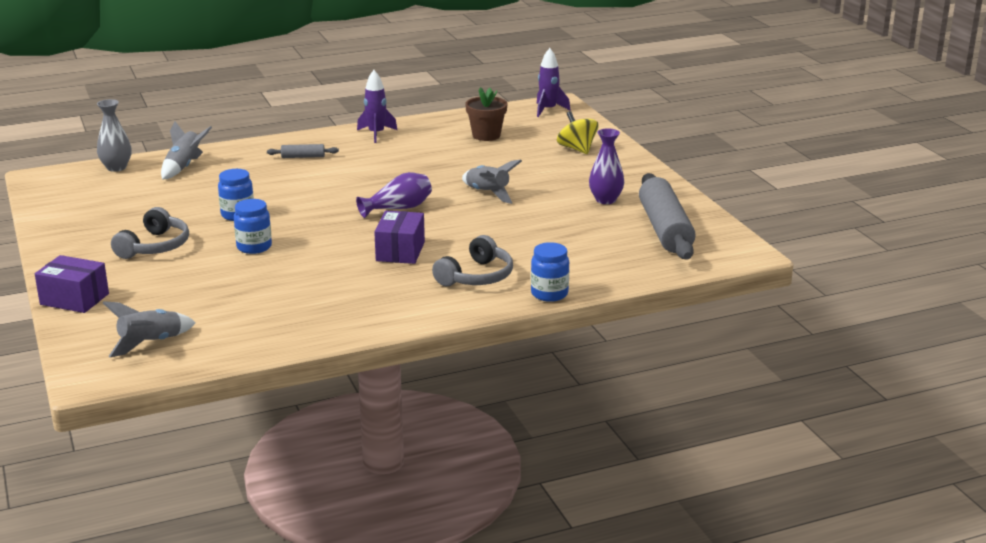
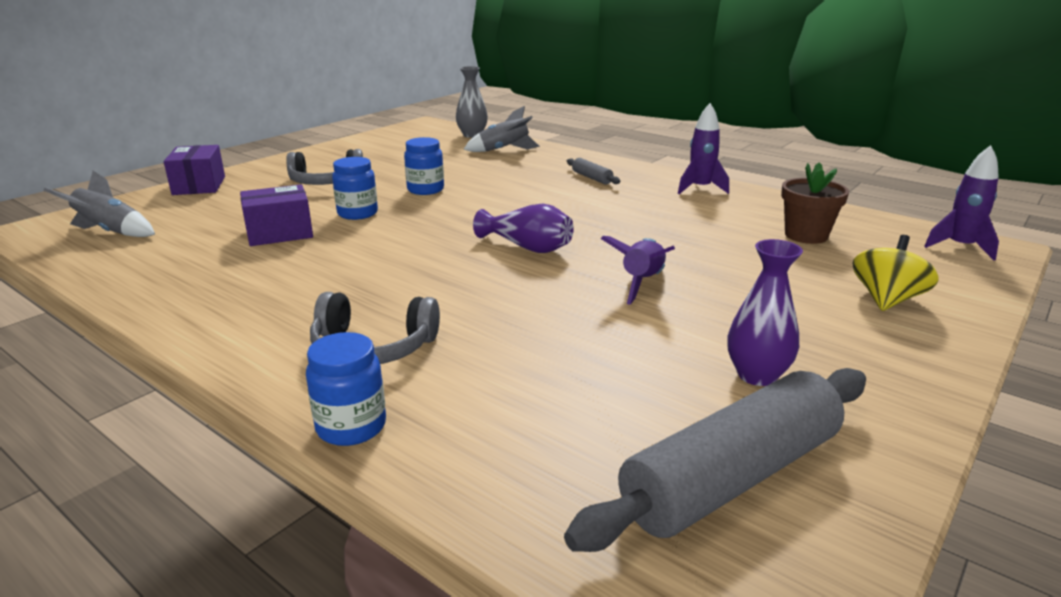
camera: 60 degrees right, 0 degrees up
(400, 251) = (409, 279): purple box -> purple box (279, 233)
(487, 193) = (642, 282): grey rocket -> purple rocket

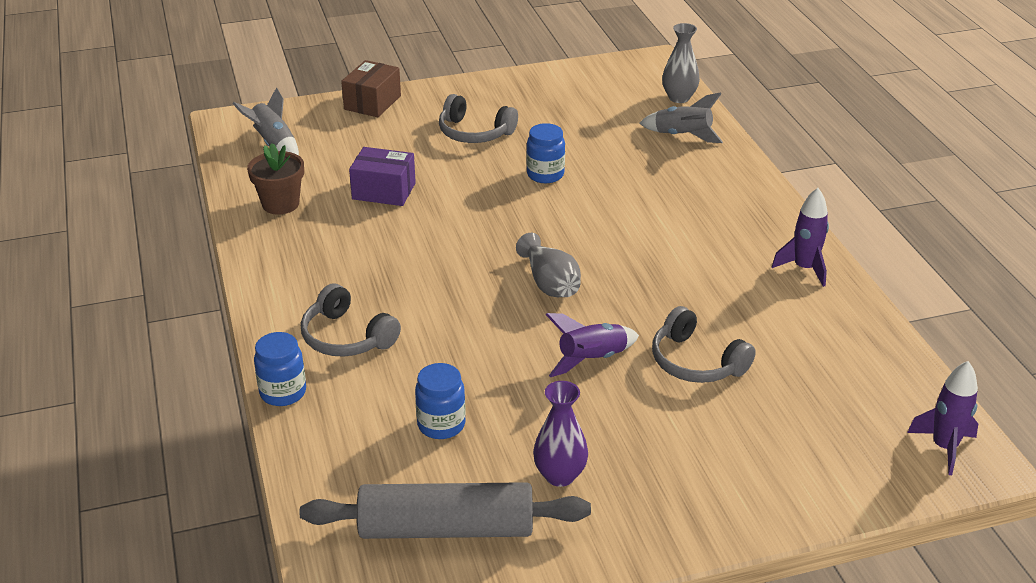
camera: 35 degrees right, 10 degrees up
(199, 185) = (372, 102): purple box -> brown box
(357, 213) = (460, 188): blue jar -> blue jar (441, 425)
(527, 247) = (550, 283): purple vase -> grey vase
(592, 178) = (716, 212): grey rolling pin -> none
(722, 257) = (696, 362): none -> grey headphones
(806, 235) = (813, 370): brown flower pot -> brown flower pot (280, 204)
(886, 300) = (765, 465): yellow spinning top -> none

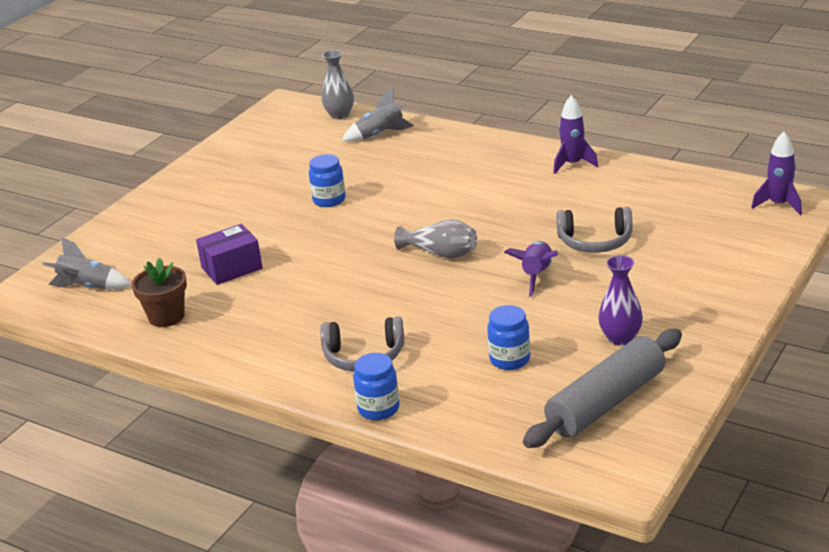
camera: 40 degrees left, 5 degrees down
(372, 102) = (119, 224): brown box -> none
(474, 132) = (233, 202): grey headphones -> none

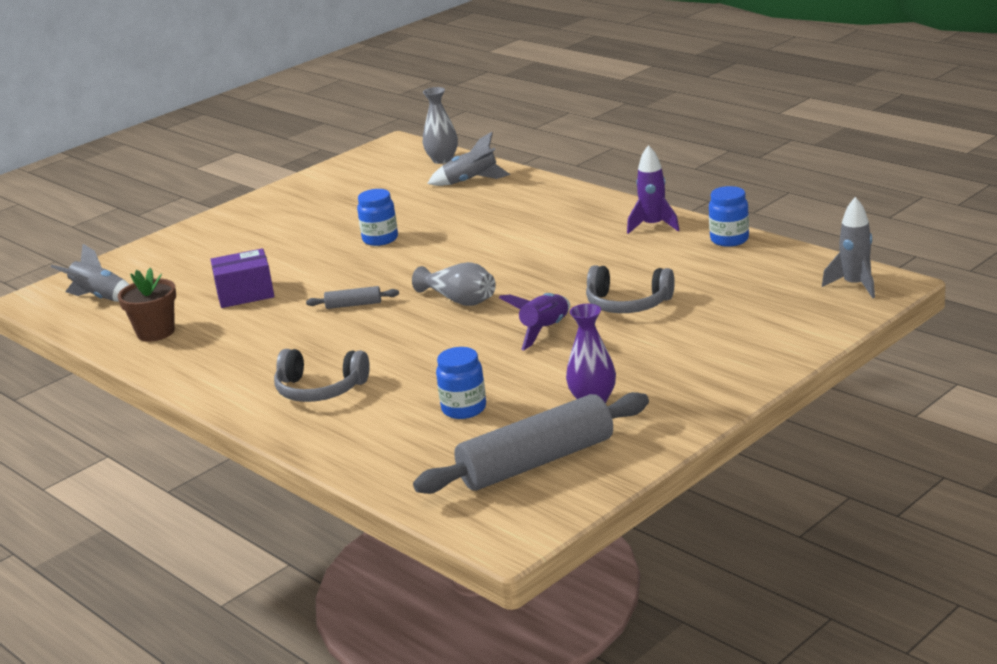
camera: 15 degrees right, 5 degrees down
(344, 268) = (353, 305): none -> grey rolling pin
(378, 409) = (302, 440): blue jar -> blue jar (729, 239)
(778, 204) = (855, 285): purple rocket -> grey rocket

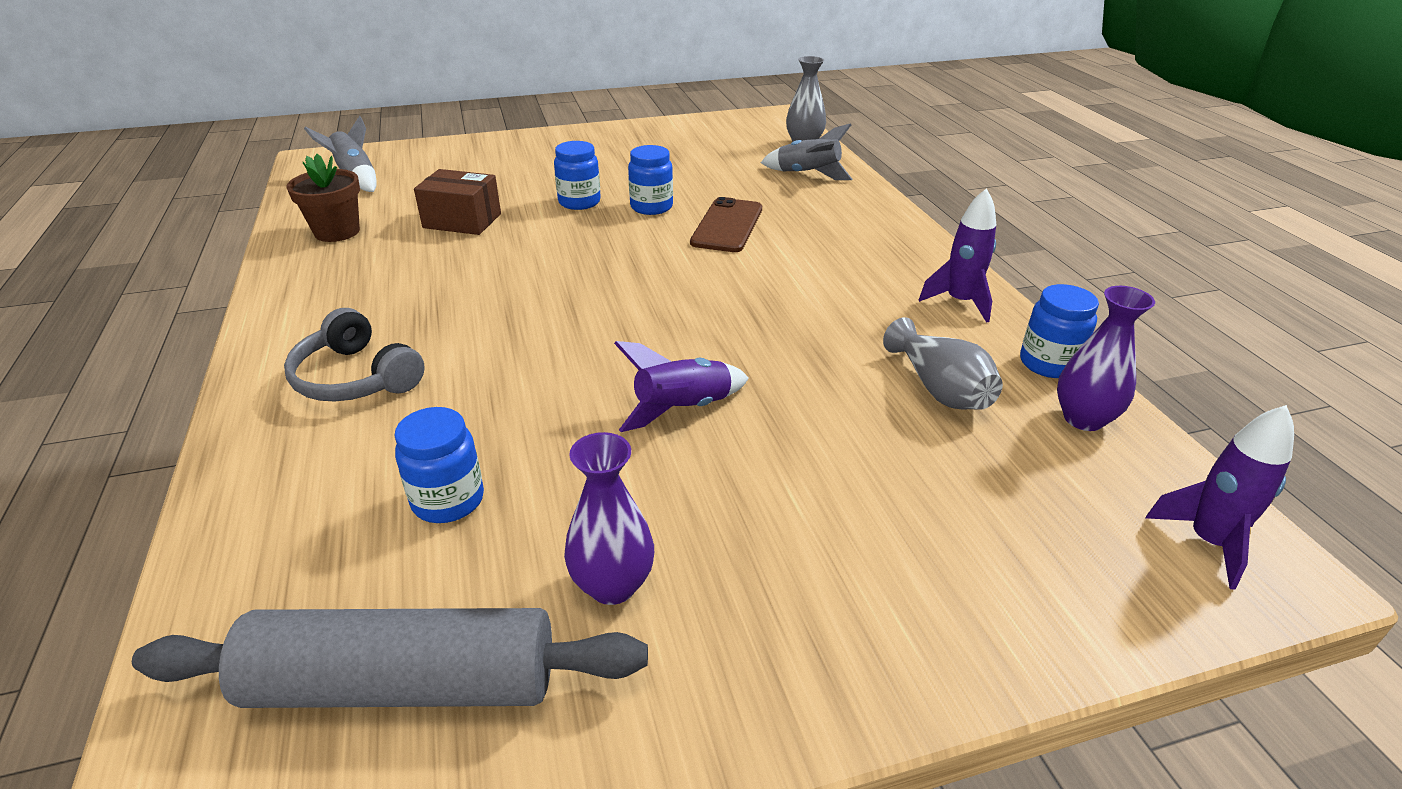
camera: 25 degrees right, 10 degrees up
(245, 294) = (462, 221): purple box -> brown box
(319, 254) = (579, 202): none -> blue jar
(353, 305) = (533, 275): grey rolling pin -> none
(452, 233) = (727, 226): none -> brown phone
(459, 300) = (639, 316): grey vase -> grey vase (939, 389)
(628, 304) = (826, 413): grey headphones -> none
(766, 258) = (1083, 419): none -> purple vase
(855, 285) = (1208, 542): grey rocket -> purple rocket

